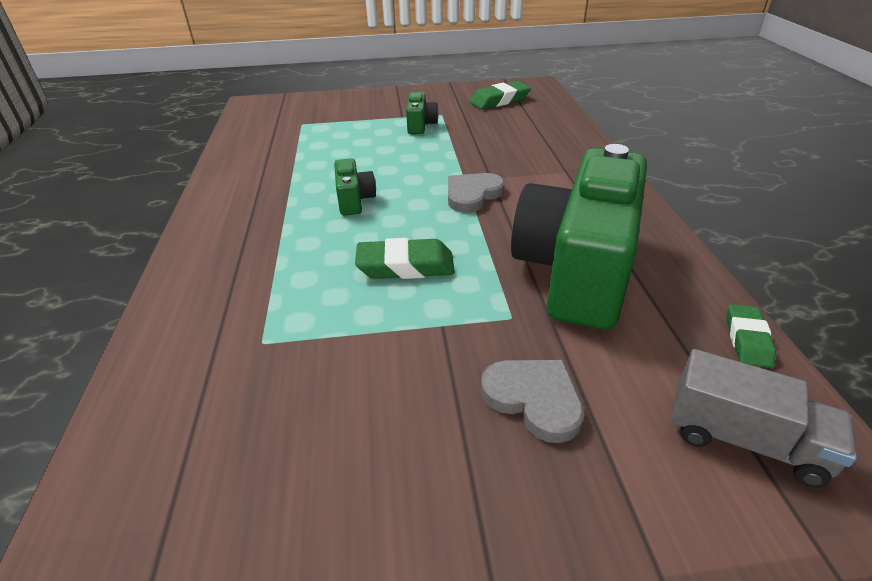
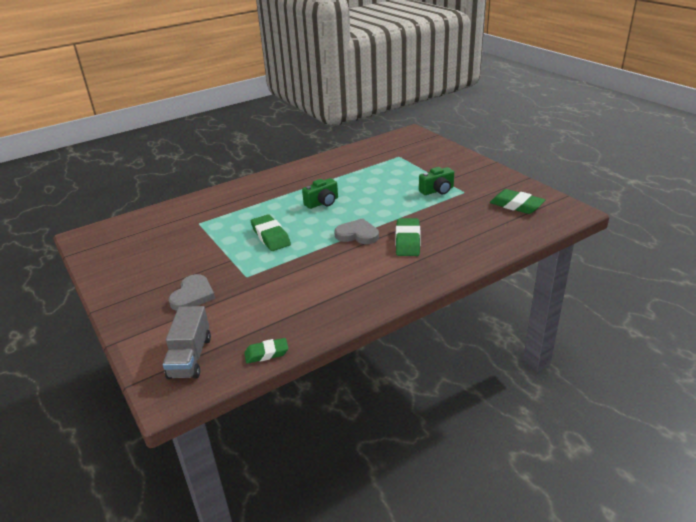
camera: 65 degrees right, 5 degrees down
(519, 168) = (407, 241): none -> green eraser
(577, 270) = (299, 287): green camera -> none

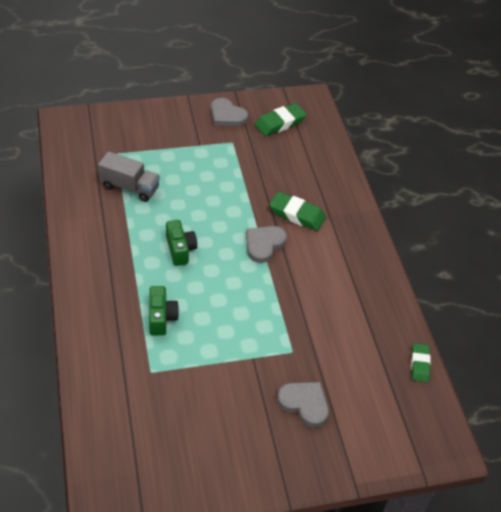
camera: 75 degrees left, 15 degrees up
(190, 357) = (403, 423): grey truck -> grey truck (130, 187)
(270, 236) = (225, 312): green eraser -> none
(437, 190) = (217, 158): green camera -> green camera (161, 317)
(494, 181) = (227, 115): none -> grey heart

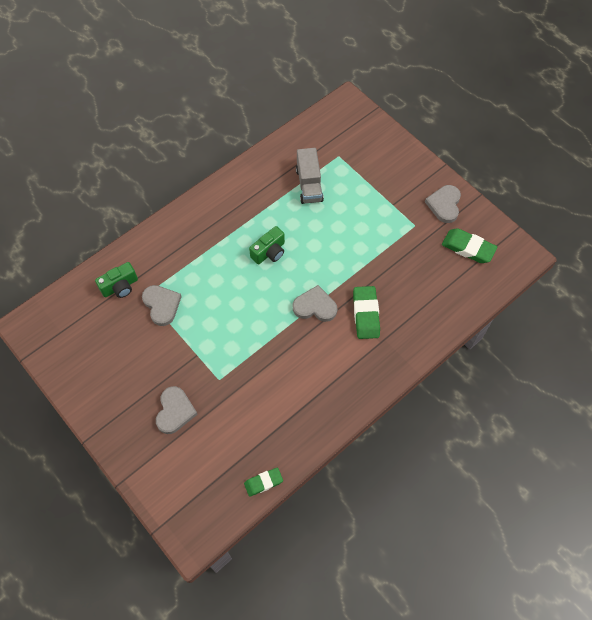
camera: 65 degrees right, 15 degrees up
(161, 317) = (196, 275): green camera -> green camera (120, 286)
(174, 362) = (162, 305): none -> grey heart

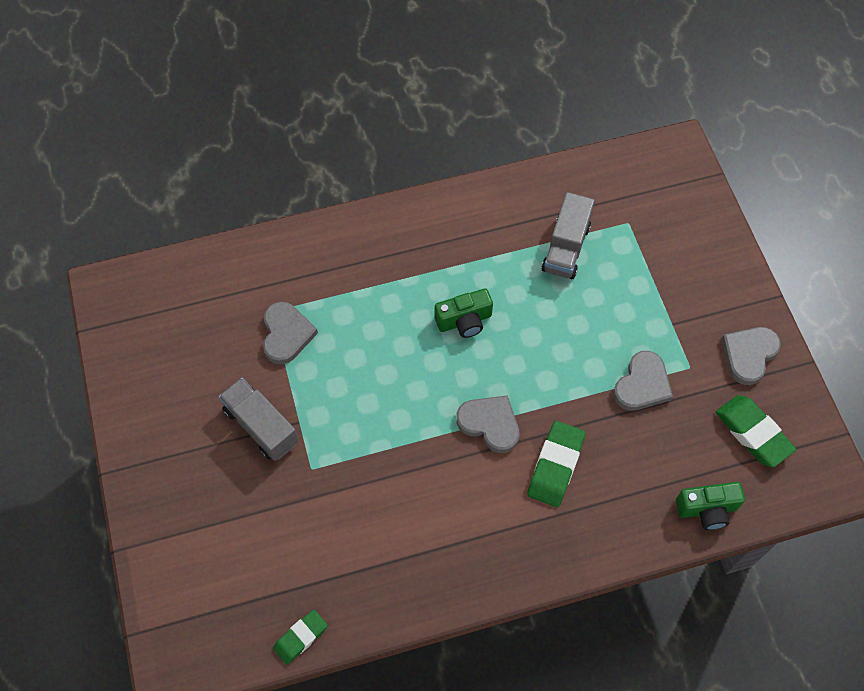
camera: 25 degrees right, 0 degrees up
(120, 286) = (246, 286): green camera -> green camera (707, 509)
(174, 367) = (261, 426): none -> grey truck
(175, 411) = (234, 486): grey heart -> grey heart (642, 384)
(263, 482) = (300, 637): green eraser -> green eraser turned 45 degrees counterclockwise

